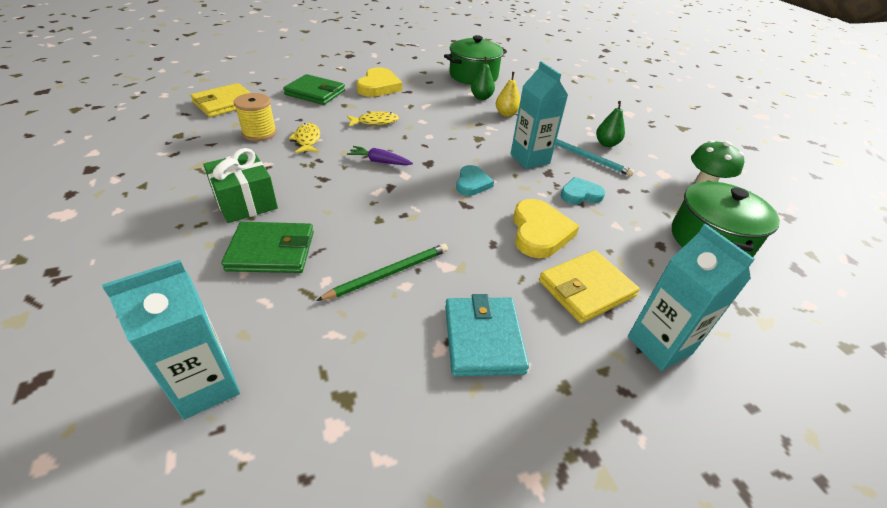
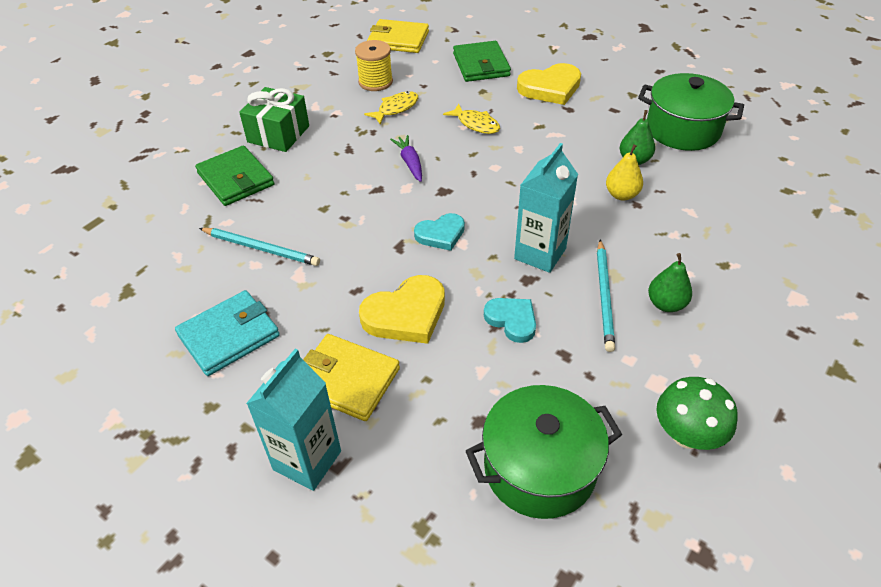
camera: 60 degrees right, 5 degrees up
(206, 386) = (100, 228): turquoise carton -> none
(389, 273) = (261, 248): green pencil -> turquoise pencil

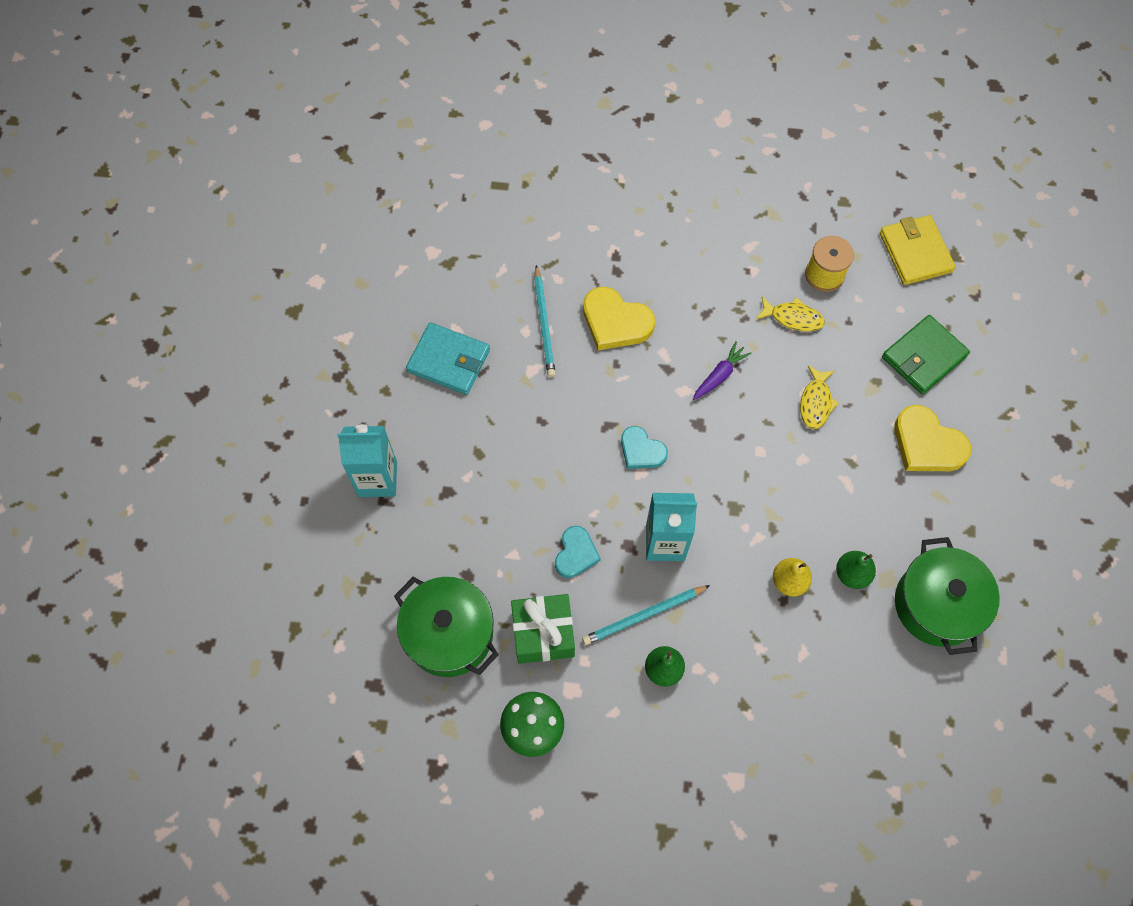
camera: 60 degrees right, 20 degrees up
(236, 179) = (610, 250): green wallet -> none
(278, 134) = (689, 242): green gift -> green gift (543, 634)
(346, 380) = (454, 465): yellow wallet -> none
(406, 314) = (537, 471): yellow heart -> yellow heart (615, 322)

